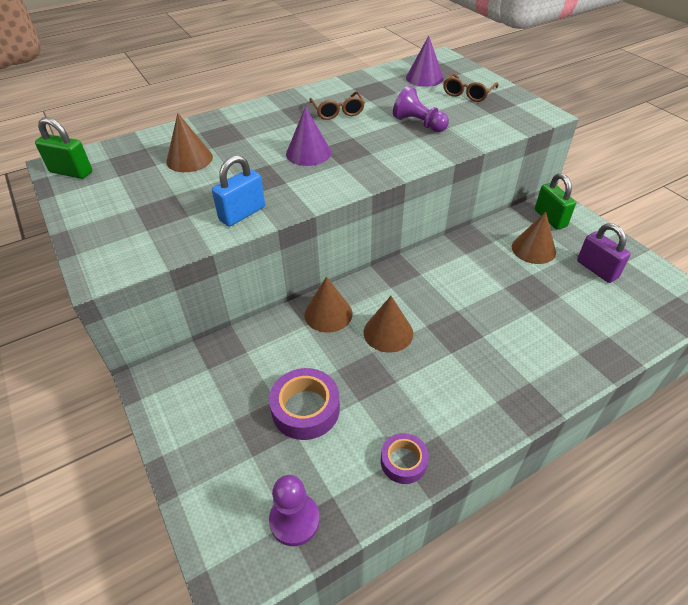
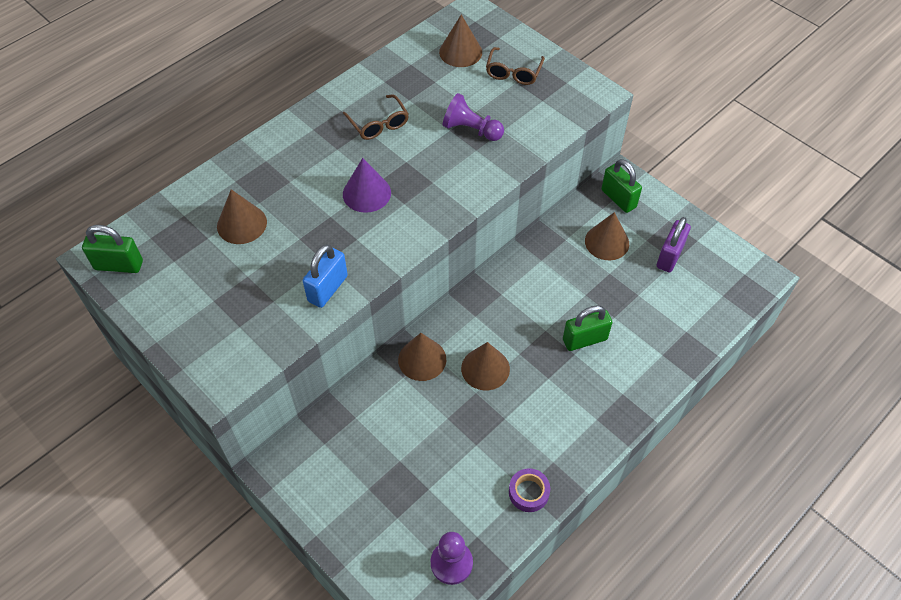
camera: 15 degrees left, 10 degrees up
(305, 409) = (430, 463): purple tape -> none
(424, 78) = (460, 52): purple cone -> brown cone
(496, 325) = (584, 339): none -> green padlock
(597, 269) = (670, 256): purple padlock -> purple padlock turned 75 degrees clockwise

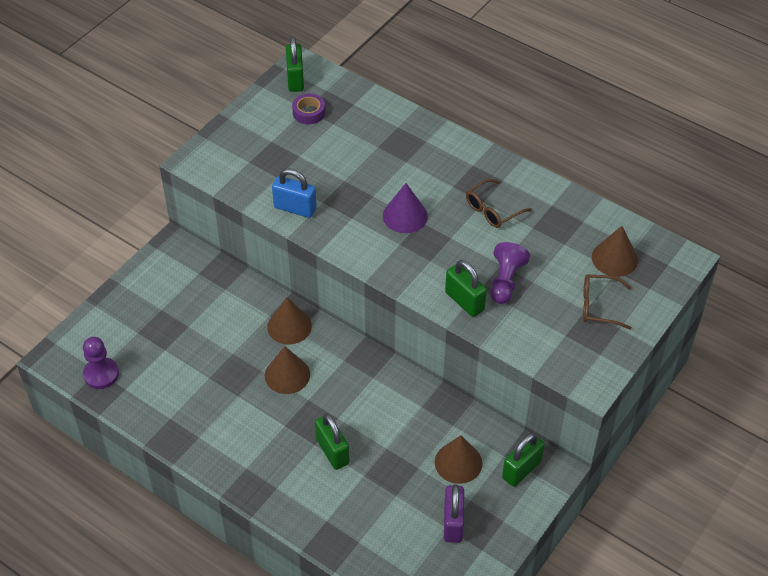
camera: 80 degrees right, 5 degrees down
(242, 224) = (351, 141): brown cone -> none
(490, 164) = (464, 301): none -> green padlock
(528, 492) = (167, 421): purple tape -> purple tape (309, 112)
(670, 256) = (453, 523): purple padlock -> purple padlock turned 75 degrees clockwise

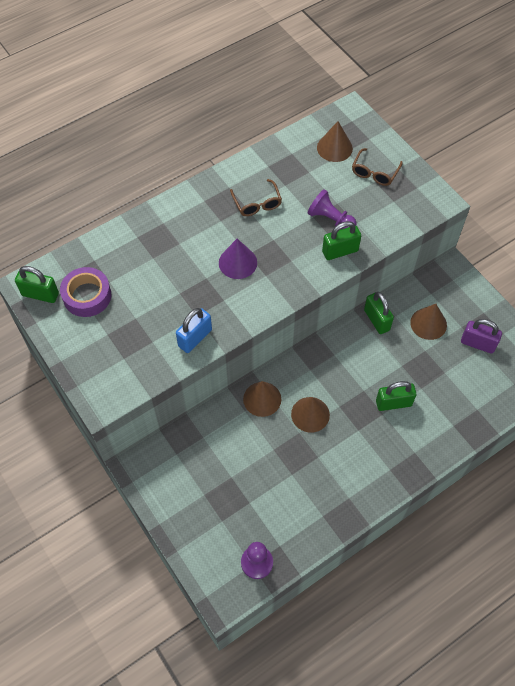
camera: 70 degrees left, 10 degrees up
(309, 112) = (87, 296): purple tape -> purple tape, size x1.58
(521, 469) = (446, 287): green padlock -> green padlock (376, 320)

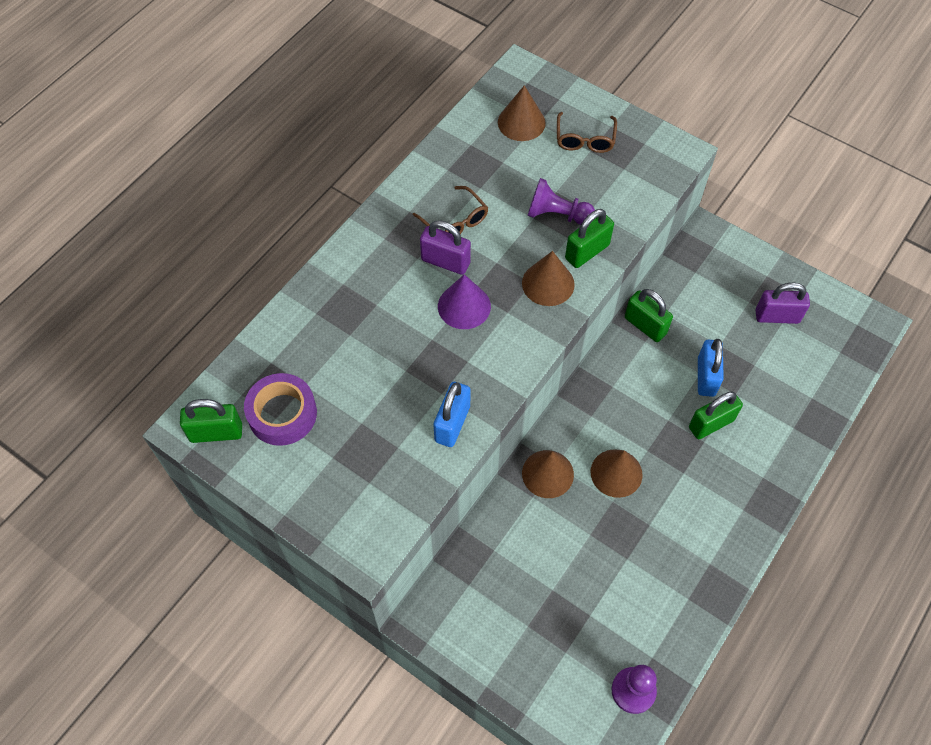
camera: 20 degrees left, 0 degrees up
(238, 229) = (445, 262): none -> purple padlock
(405, 369) = (706, 377): none -> blue padlock
(428, 323) = (708, 310): brown cone -> brown cone (548, 283)

